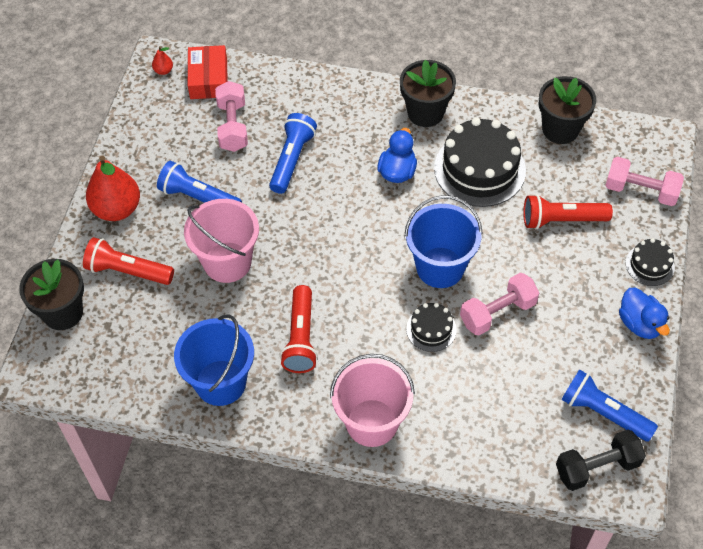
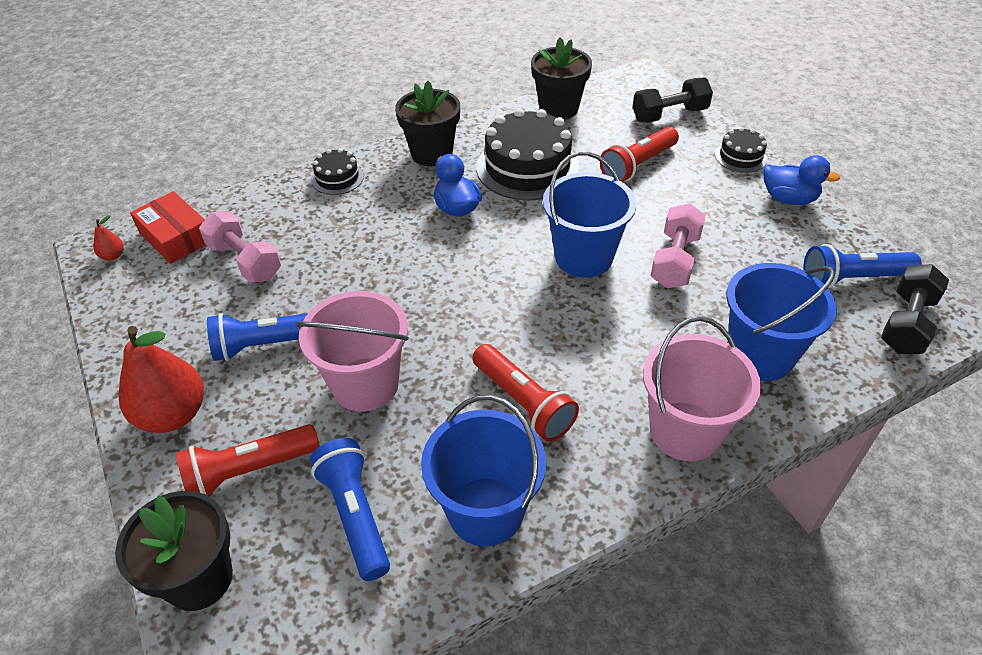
camera: 40 degrees left, 10 degrees down
(292, 159) = (341, 254): blue flashlight -> blue flashlight (355, 514)
(431, 329) = (637, 310): black cake -> black cake (337, 178)
(472, 414) = (760, 355): none -> blue bucket
(641, 191) = (669, 115): pink dumbbell -> black dumbbell

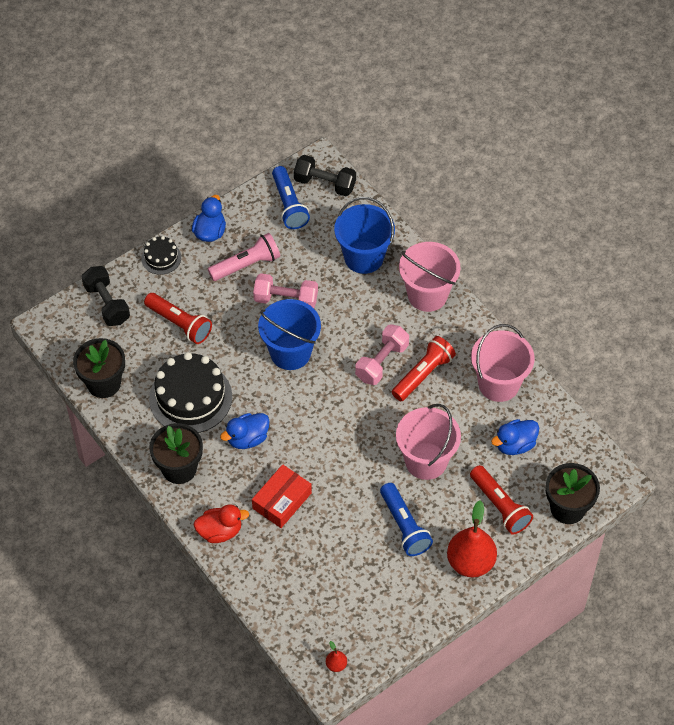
camera: 100 degrees left, 10 degrees up
(176, 236) = (308, 627): red box -> red box (282, 500)
(245, 261) = (328, 568): pink dumbbell -> pink dumbbell (382, 362)
(337, 178) = (220, 531): black cake -> red duck
(355, 514) = (515, 445): blue flashlight -> blue duck
(485, 511) = (498, 384): blue bucket -> pink bucket
(734, 228) = (246, 265): none -> pink flashlight

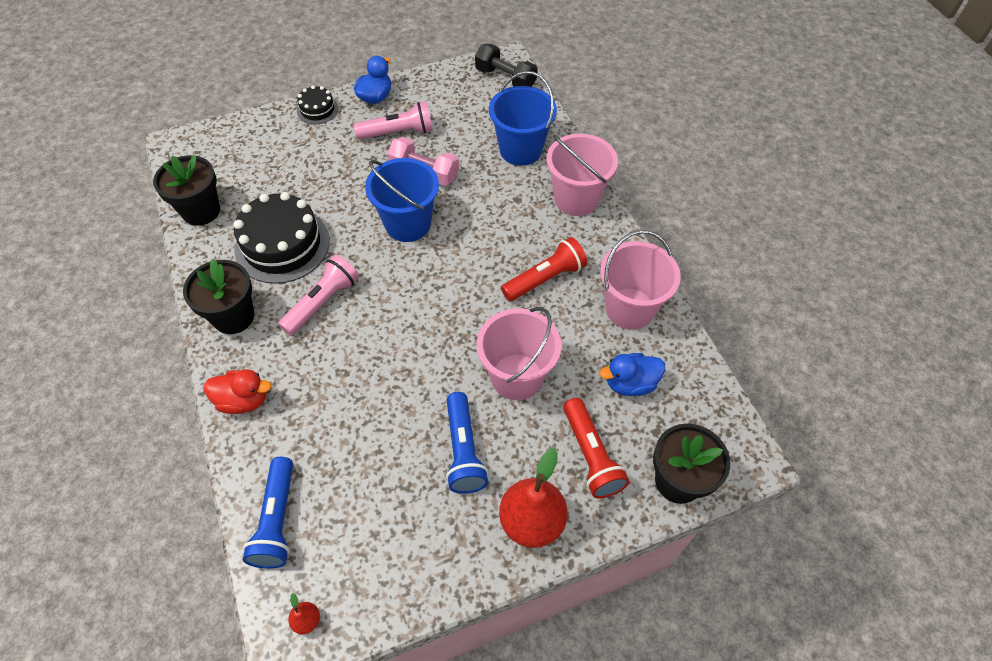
camera: 15 degrees right, 0 degrees up
(107, 303) = (244, 138): black dumbbell -> none
(179, 324) = (306, 172): red flashlight -> none
(247, 438) = (323, 302): blue duck -> pink flashlight
(282, 500) = (330, 381): red box -> none
(289, 205) = (462, 89): blue flashlight -> blue flashlight (277, 520)
(382, 362) = (503, 255): pink dumbbell -> none

